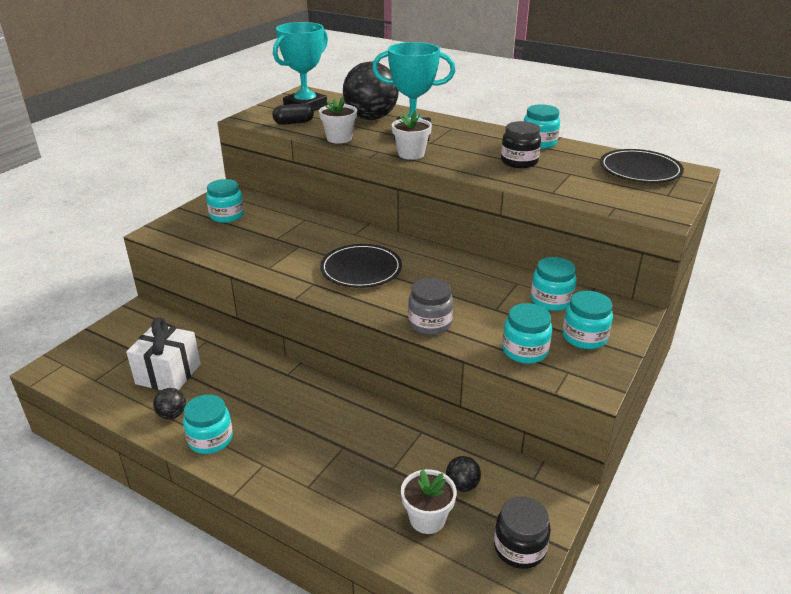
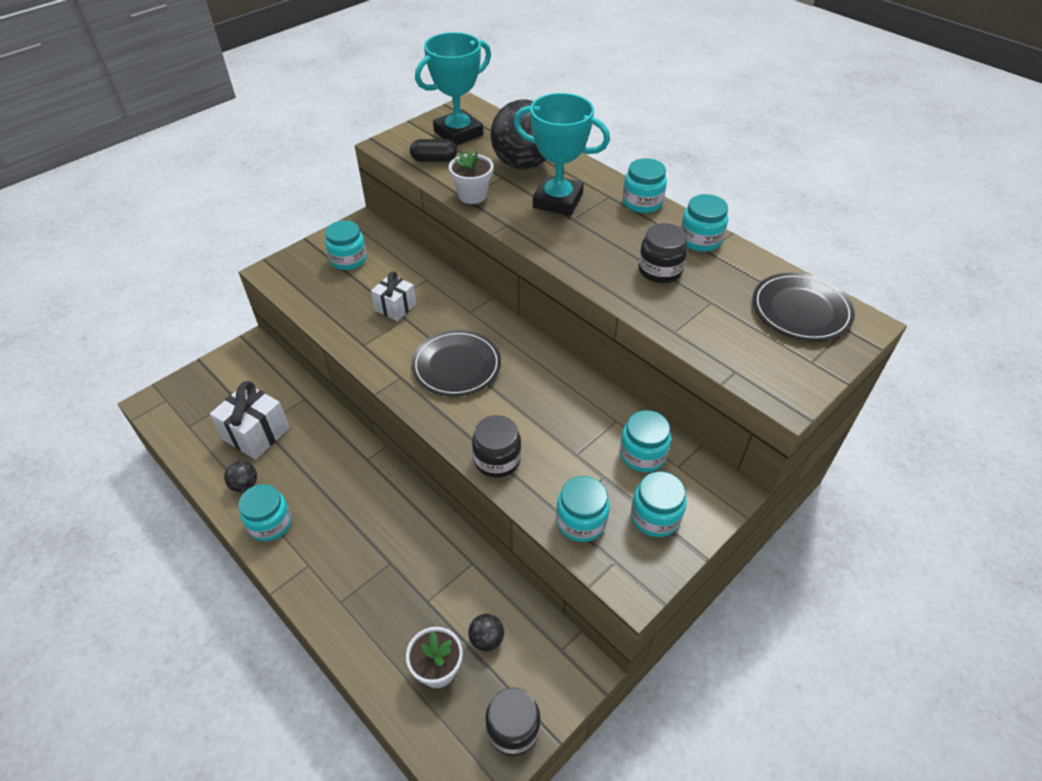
camera: 15 degrees right, 15 degrees up
(286, 240) = (395, 307): none -> white gift
(411, 154) = (541, 236): white flower pot -> none
(430, 323) = (497, 459): grey jar -> black jar
(480, 128) = (642, 202): none -> turquoise jar

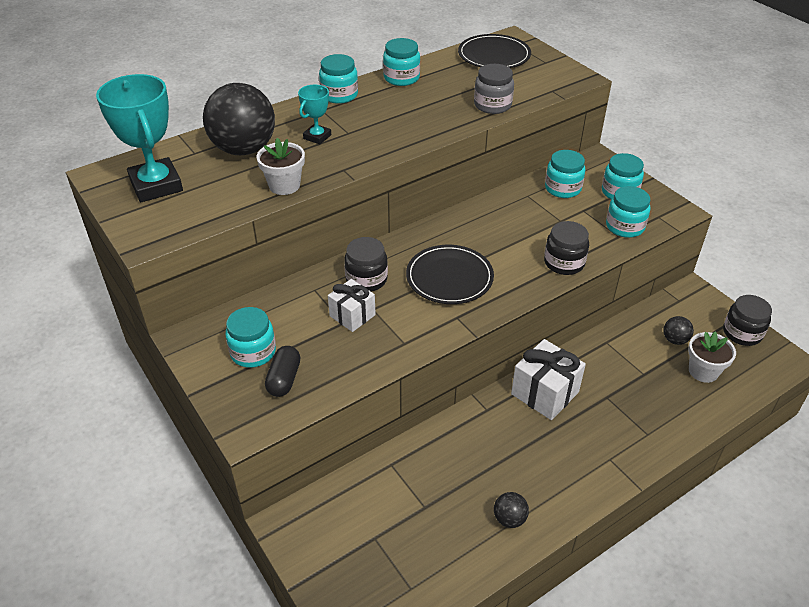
camera: 80 degrees left, 5 degrees down
(256, 434) = (436, 511): white gift -> white gift (545, 393)
(270, 523) = (561, 492): turquoise jar -> none
(434, 160) = (202, 206): black capsule -> black capsule (284, 379)
(557, 201) = (317, 137): turquoise trophy -> turquoise trophy, size x0.51
(660, 270) = (434, 101): black jar -> black jar (366, 279)
(672, 317) = (492, 105): none -> grey jar

